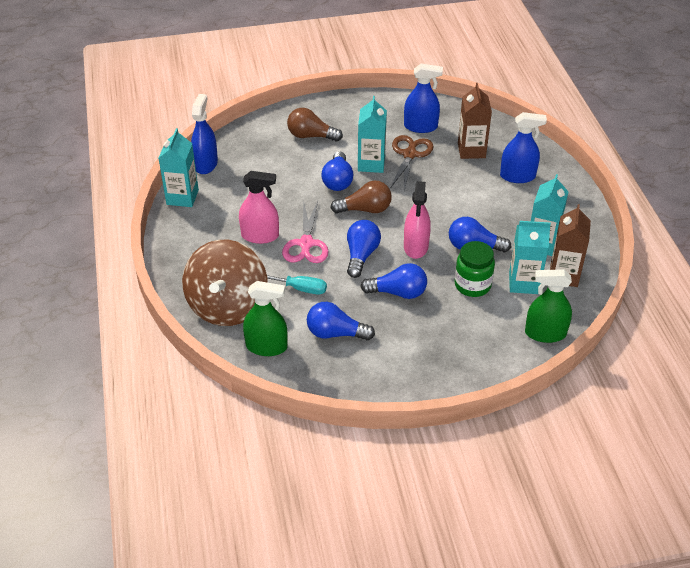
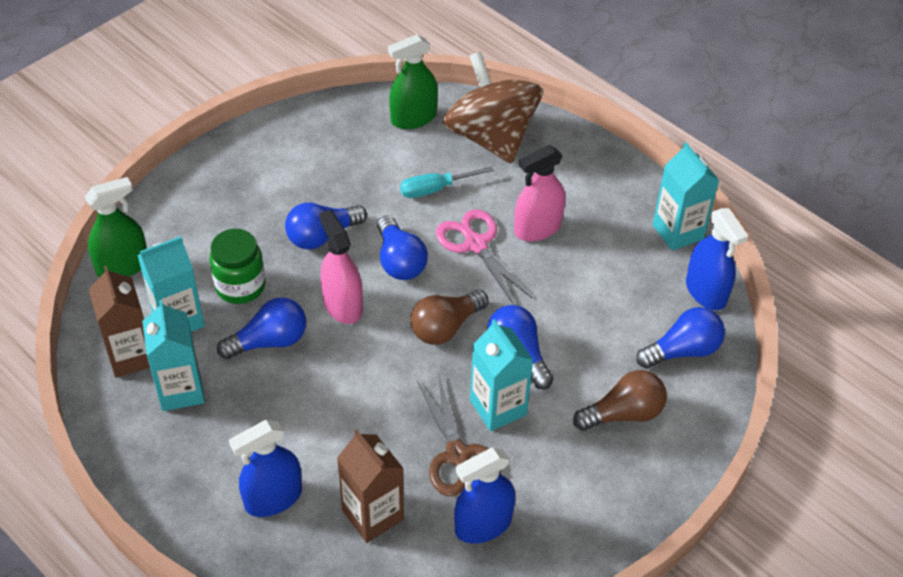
camera: 145 degrees right, 5 degrees up
(335, 333) = (356, 161): blue light bulb -> blue light bulb (683, 350)

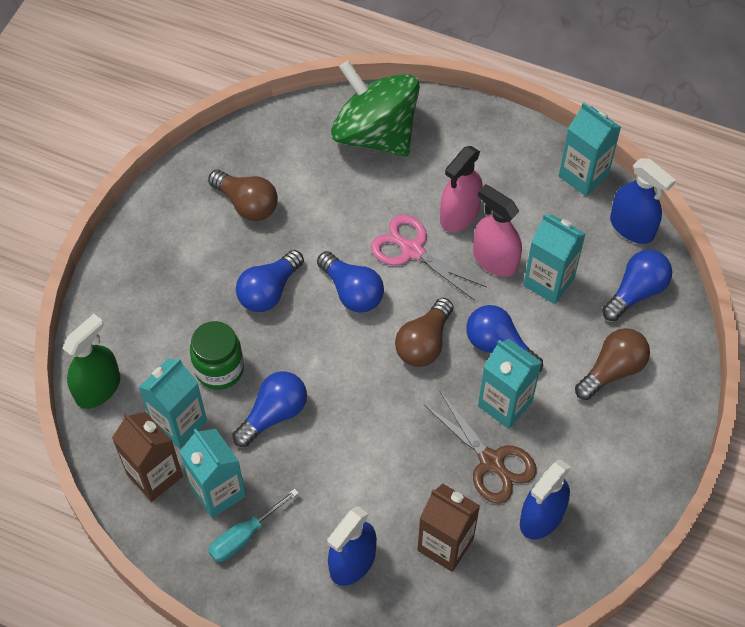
camera: 20 degrees left, 10 degrees up
(341, 159) = (247, 204): none -> brown light bulb
(342, 305) = (322, 354): pink spray bottle -> pink spray bottle (495, 260)
(413, 118) = (294, 137): green spray bottle -> none
(435, 189) = (349, 206): turquoise screwdriver -> turquoise screwdriver (244, 536)
(491, 137) = (375, 134): brown spinning top -> green spinning top
(597, 313) = (548, 282): none -> turquoise carton

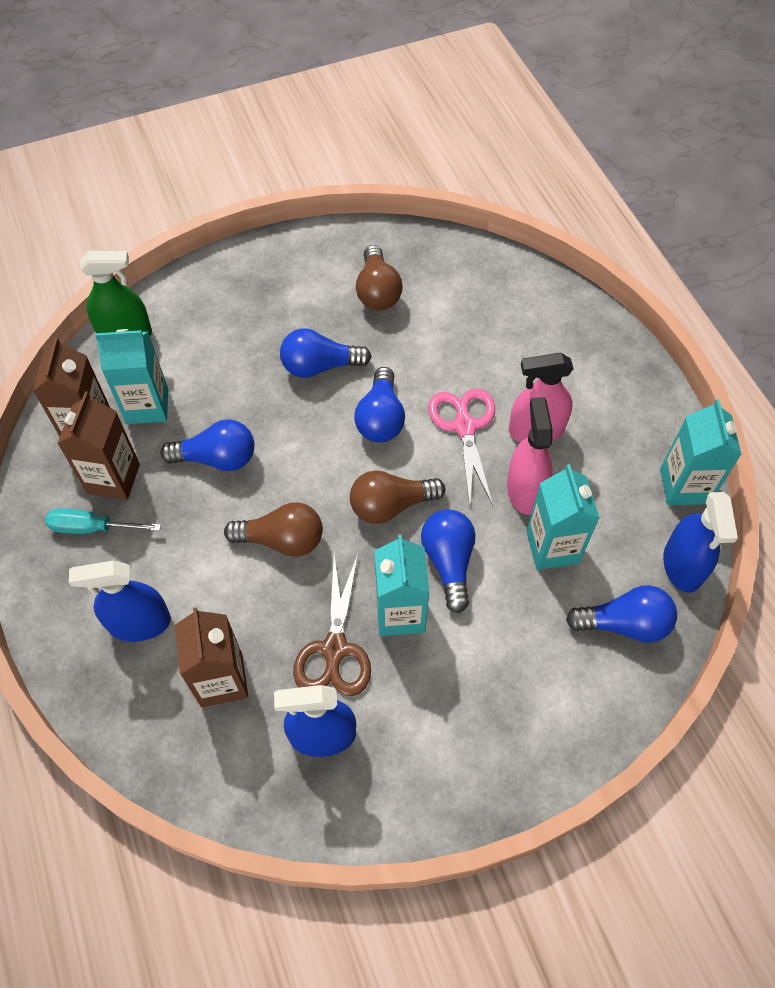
camera: 45 degrees right, 0 degrees up
(218, 492) = (113, 478): turquoise carton -> brown carton
(219, 369) = (219, 392): green jar -> none
(375, 134) = (536, 316): green spinning top -> none
(612, 370) = (526, 671): brown light bulb -> brown light bulb (282, 540)

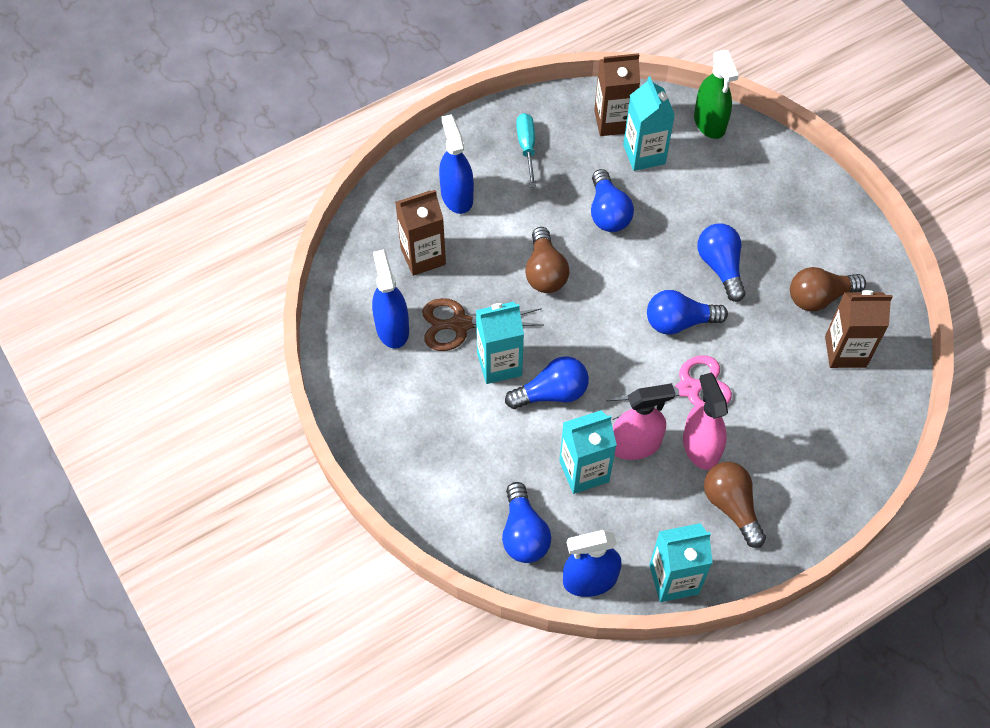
camera: 80 degrees right, 0 degrees up
(113, 478) = (572, 149): brown carton -> brown carton (845, 351)
(391, 505) = (594, 343): brown light bulb -> brown light bulb (731, 506)

